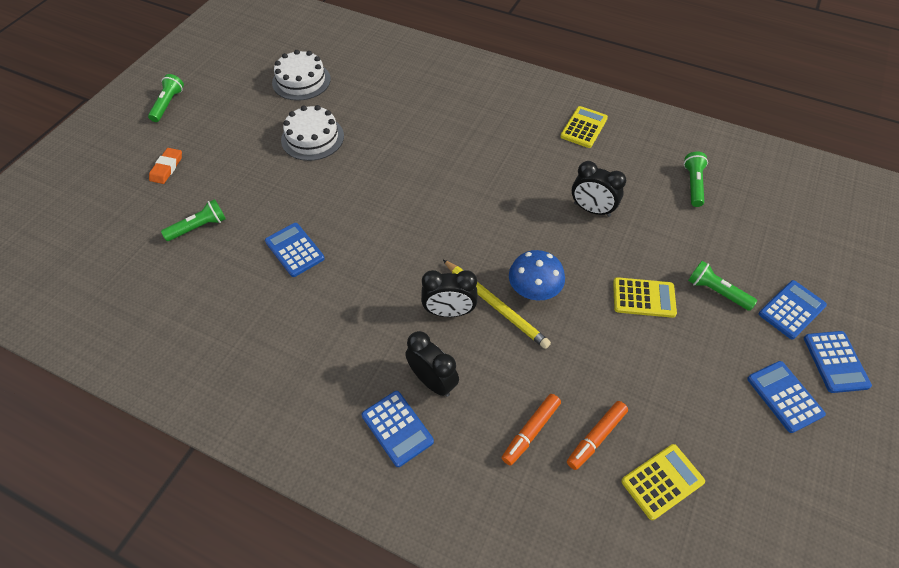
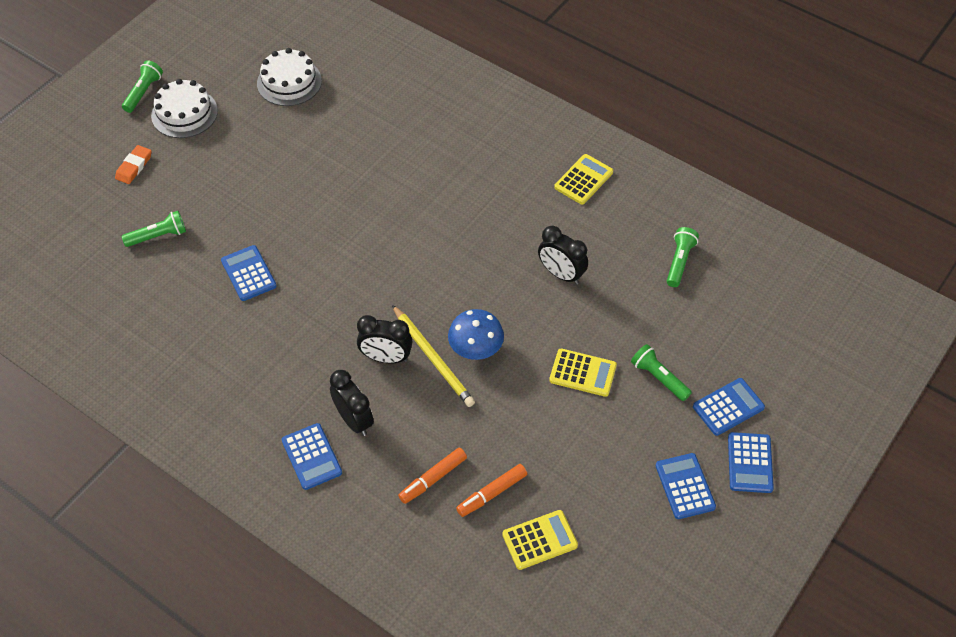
camera: 10 degrees right, 0 degrees up
(312, 138) = (288, 153): white cake -> white cake (184, 113)

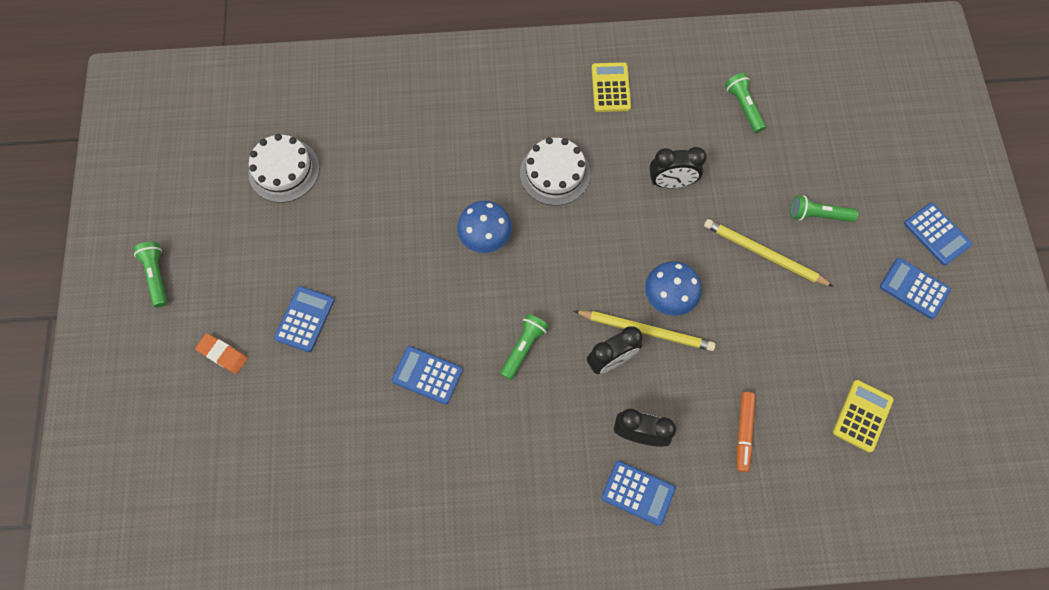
camera: 40 degrees left, 15 degrees up
(134, 167) = (223, 354): orange eraser -> orange eraser turned 45 degrees counterclockwise
(158, 236) = (313, 403): green flashlight -> green flashlight (523, 347)
(184, 113) = (217, 268): white cake -> white cake (555, 173)
(382, 215) = (485, 236): none -> blue mushroom
(492, 493) = (795, 407): orange marker -> none
(582, 373) = (763, 254): yellow calculator -> yellow pencil
(728, 407) = (883, 201): blue calculator -> blue calculator (305, 319)

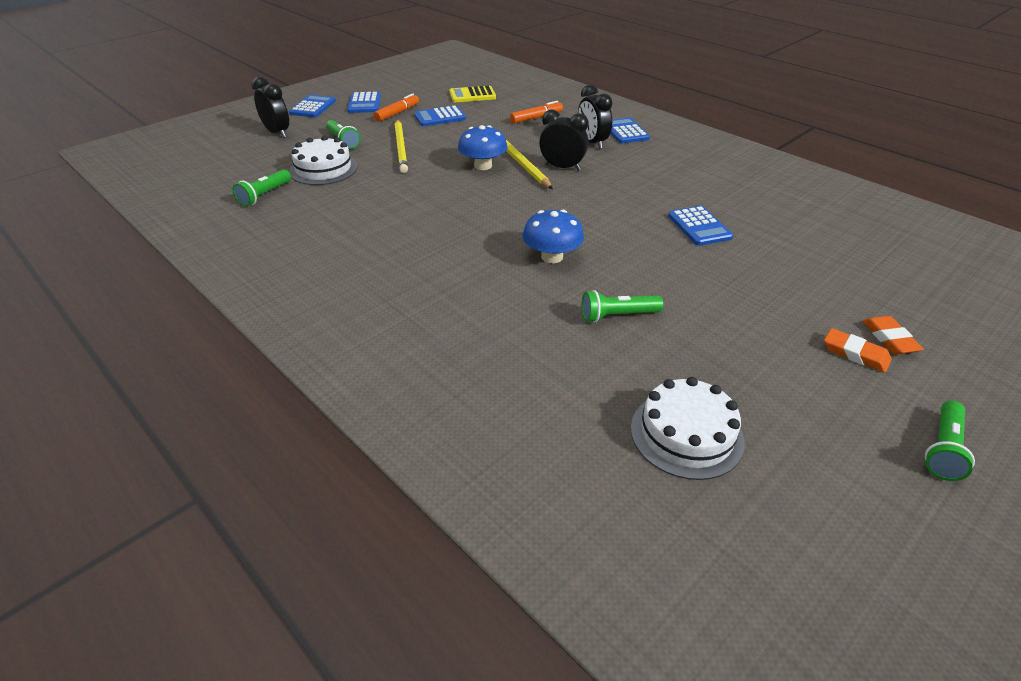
camera: 130 degrees left, 30 degrees down
(236, 317) = (855, 354): none -> orange eraser
(305, 319) = (777, 310): blue calculator -> blue calculator (440, 117)
(523, 347) = (610, 199): green flashlight -> green flashlight (617, 316)
(555, 173) = (442, 251): white cake -> white cake (323, 169)
(610, 88) = (307, 263): yellow calculator -> none
(671, 182) = (382, 198): black clock -> black clock (277, 133)
(860, 303) = (397, 113): none -> orange marker

